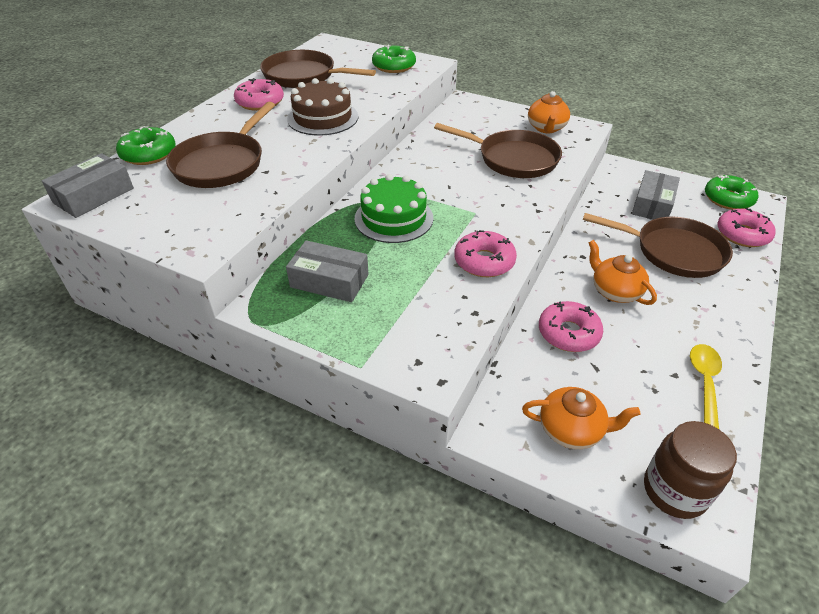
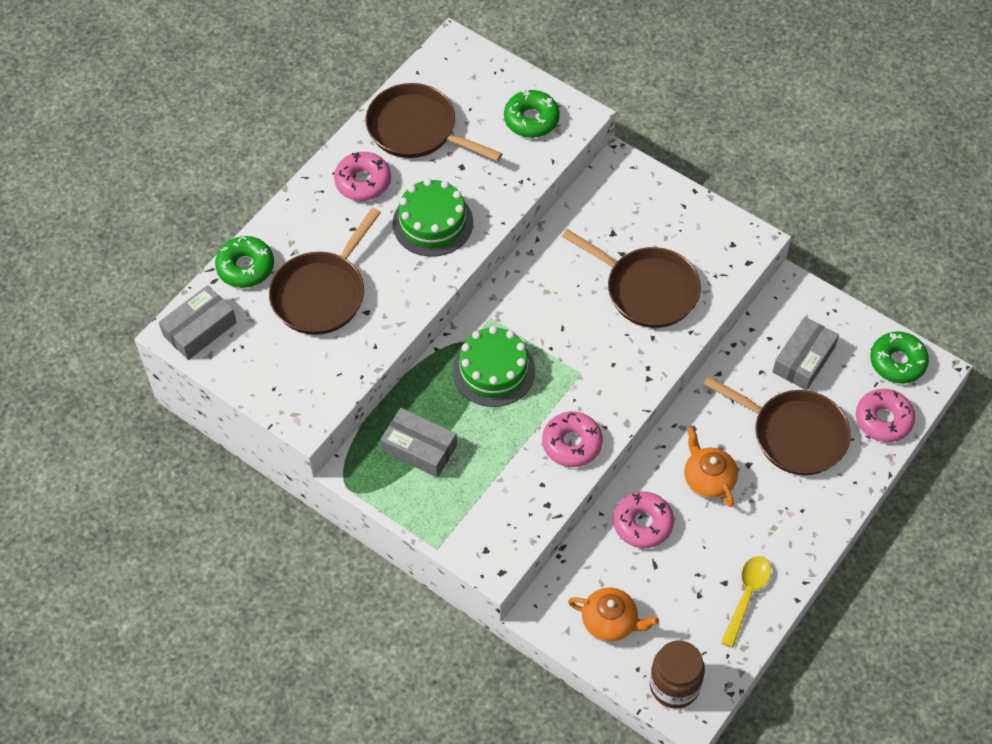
camera: 10 degrees right, 15 degrees up
(323, 118) = (432, 223): brown cake -> green cake
(546, 128) = (705, 236): orange teapot -> none

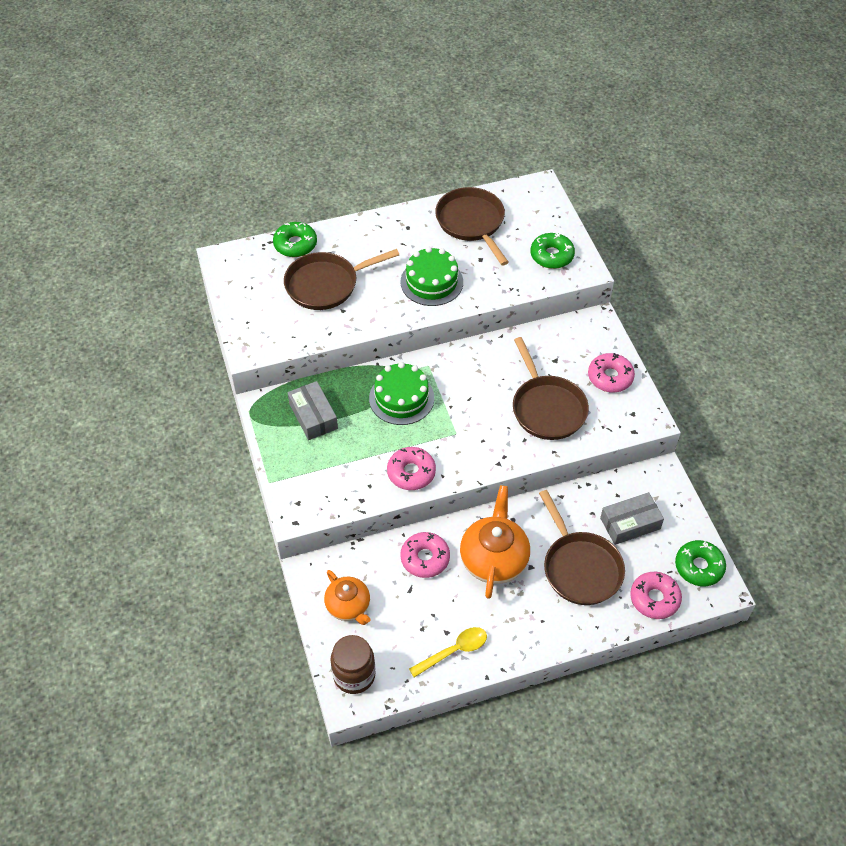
camera: 35 degrees right, 5 degrees down
(199, 329) = (237, 264): grey box -> none
(363, 182) = (410, 235): pink donut -> pink donut (610, 377)
(708, 479) = (494, 559): orange teapot -> orange teapot, size x1.56

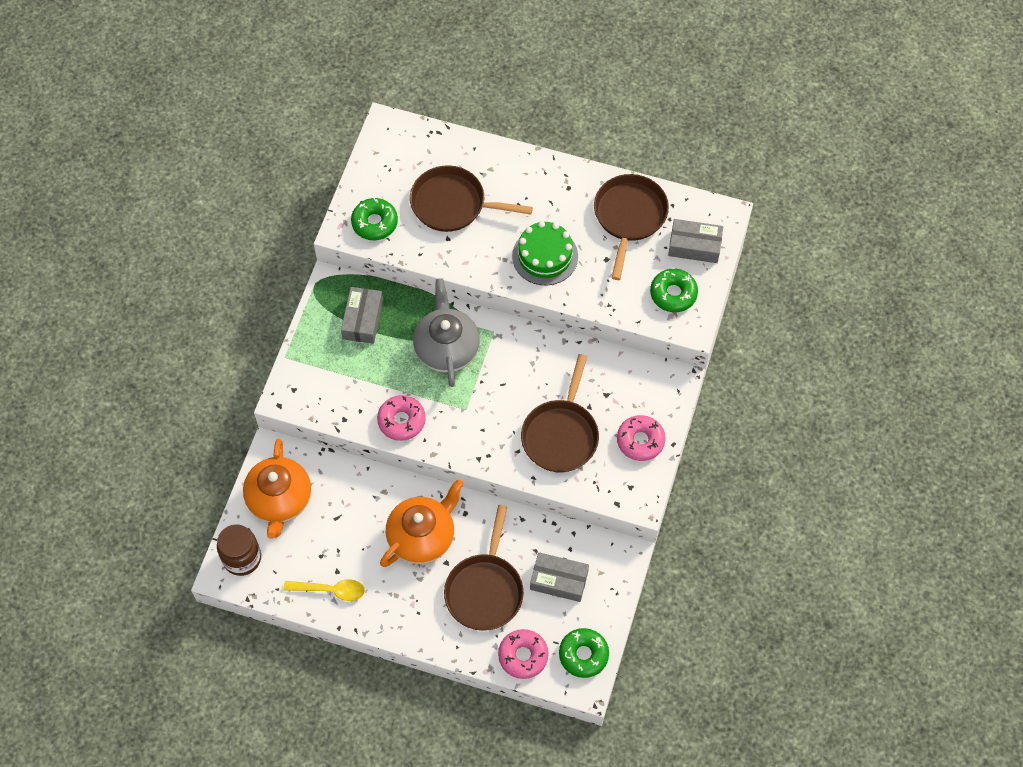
camera: 35 degrees right, 10 degrees up
(295, 244) = (457, 148): green donut -> green donut (374, 223)
(348, 606) = (279, 500): orange teapot -> orange teapot, size x1.56
(401, 398) = (447, 348): green cake -> grey teapot
(425, 558) = (368, 499): pink donut -> none
(537, 216) = (694, 246): none -> grey box

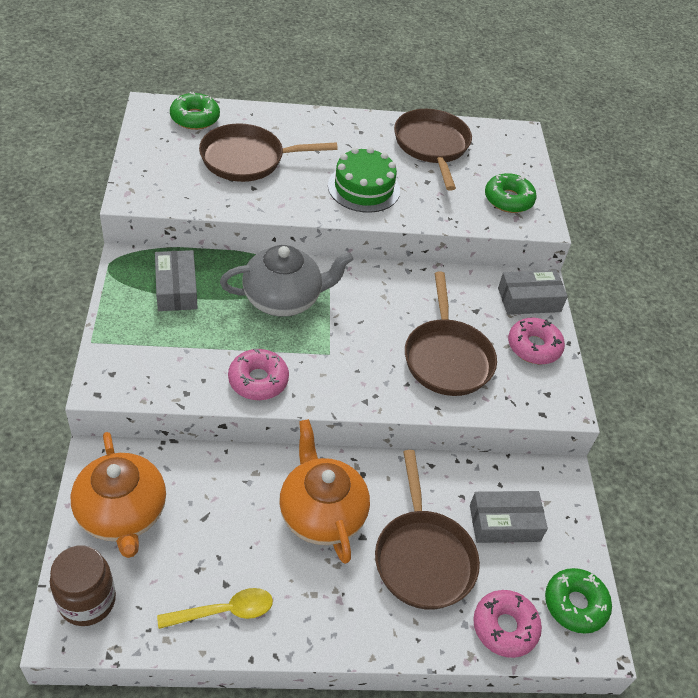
camera: 25 degrees left, 15 degrees down
(374, 223) = (166, 186): green donut -> green donut (195, 118)
(422, 536) = (321, 513): orange teapot -> orange teapot turned 45 degrees counterclockwise
(447, 348) = (283, 299): grey teapot -> grey teapot turned 105 degrees clockwise
(694, 246) = (506, 159): grey box -> grey box (529, 300)

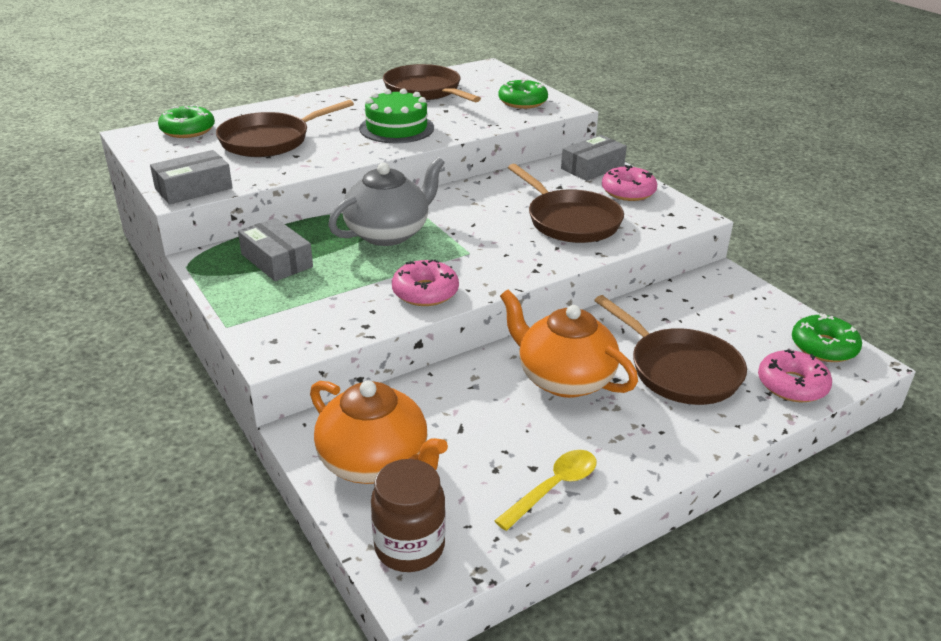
camera: 25 degrees left, 15 degrees down
(504, 523) = (715, 321): grey box -> grey box (193, 188)

